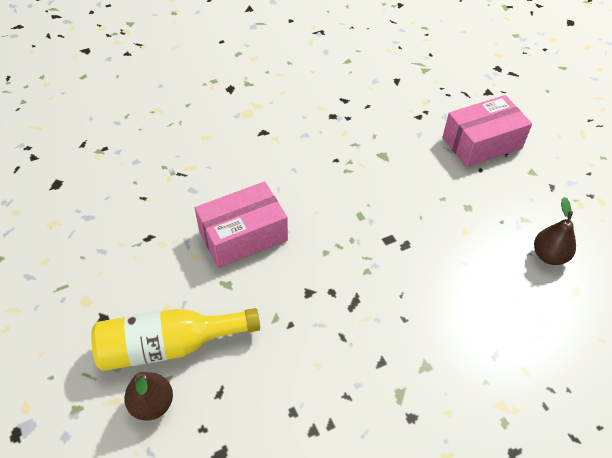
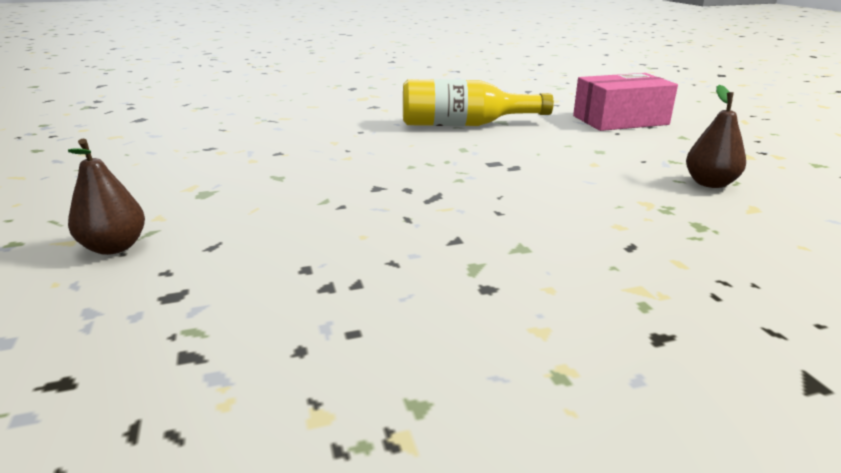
camera: 10 degrees right, 25 degrees down
(169, 346) = (174, 209): yellow bottle -> yellow bottle (464, 125)
(243, 235) = (317, 152): pink box -> none

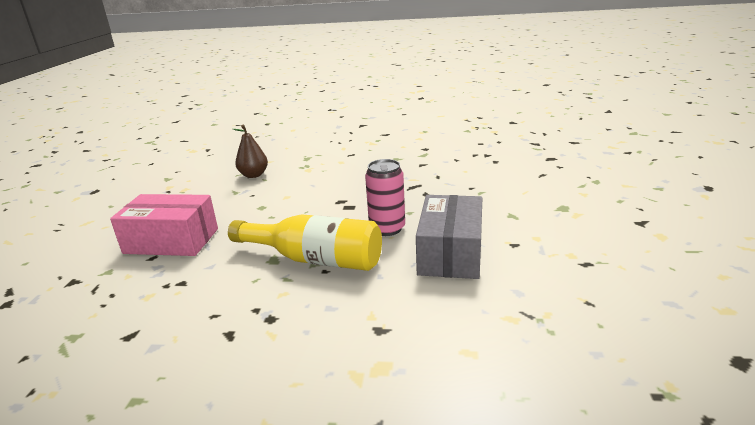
camera: 155 degrees left, 0 degrees up
(114, 247) = (595, 179): brown pear -> none
(342, 140) = (450, 253): none -> grey box
(422, 149) = (387, 228): none -> pink can

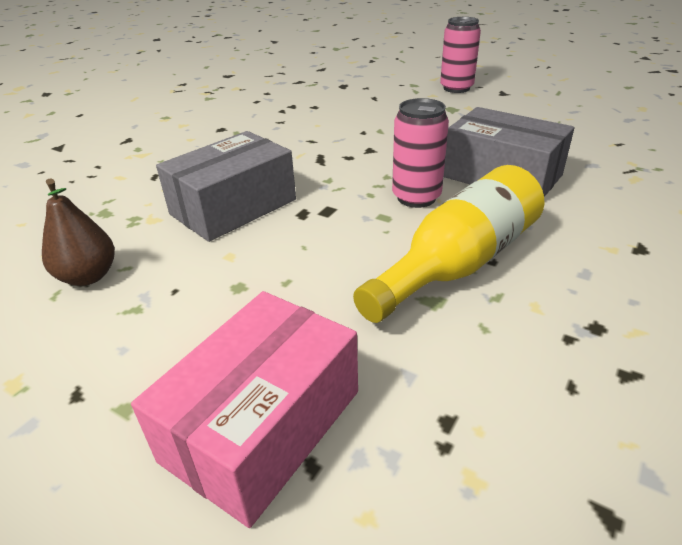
camera: 65 degrees left, 10 degrees up
(333, 182) = (233, 207): none -> grey box
(616, 199) = (456, 88): none -> pink can

